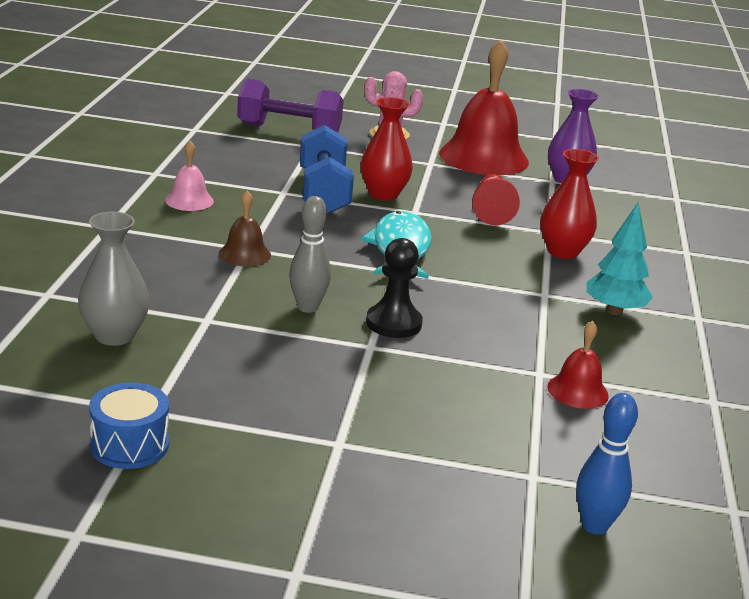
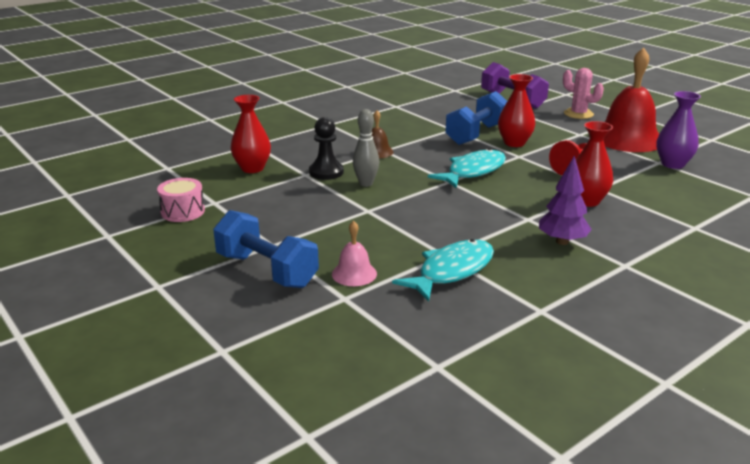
camera: 45 degrees right, 0 degrees up
(114, 335) = (252, 168): grey vase -> red vase
(130, 445) = (183, 212): blue drum -> pink drum
(189, 200) = (391, 122): pink bell -> pink bell (354, 274)
(393, 323) = (400, 204): black pawn -> black pawn (326, 172)
(393, 482) = (266, 270): none -> blue dumbbell
(577, 391) = (452, 271): red bell -> turquoise fish
(594, 525) = (334, 333): blue bowling pin -> none
(614, 311) = (562, 241): turquoise tree -> purple tree

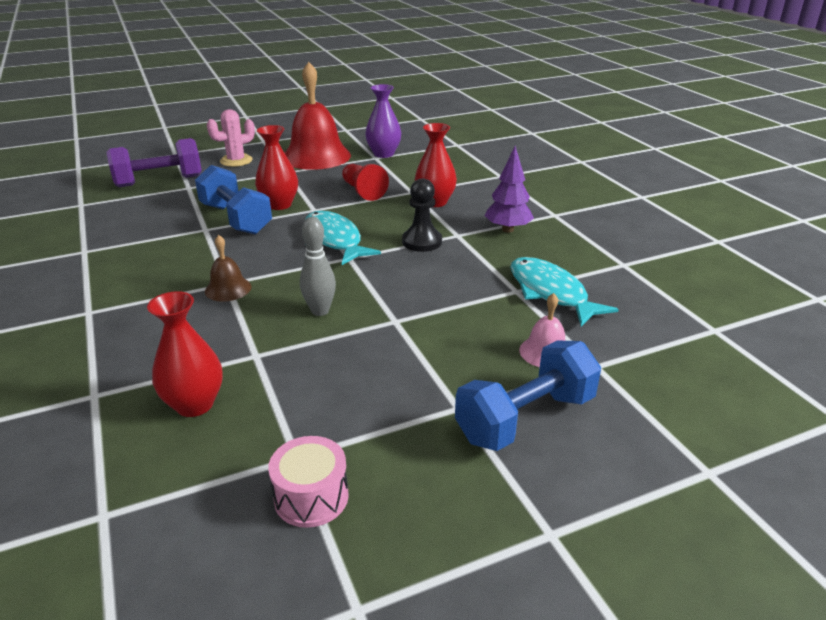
camera: 75 degrees left, 5 degrees up
(326, 172) = (262, 336): black pawn -> black pawn (422, 242)

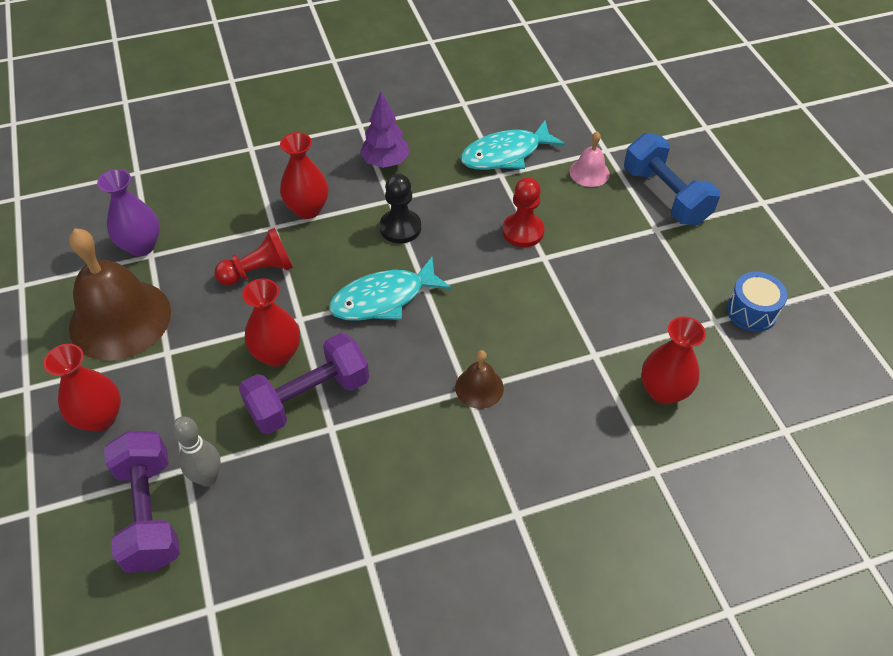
camera: 85 degrees left, 20 degrees up
(235, 219) = (309, 398): blue dumbbell -> purple dumbbell
(236, 161) = (100, 418): pink cactus -> red vase
(311, 497) = (751, 311): pink drum -> blue drum
(316, 156) = (120, 319): red bell -> brown bell
(320, 311) = (526, 309): grey bowling pin -> grey bowling pin (208, 478)
(431, 306) = (523, 231): none -> red pawn

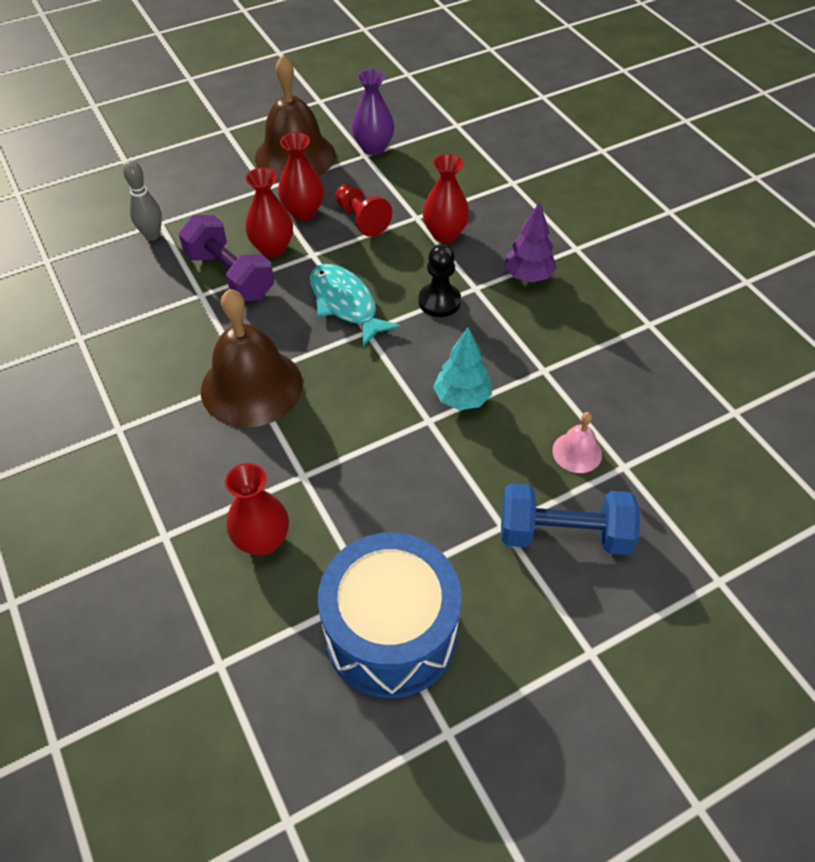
camera: 80 degrees right, 0 degrees up
(100, 418) = (202, 170): red vase -> red vase (303, 212)
(150, 512) = (123, 213): purple dumbbell -> none
(479, 387) = (251, 386): brown bell -> brown bell, size x2.17
(505, 154) = (578, 371): turquoise fish -> none
(523, 231) = (462, 398): red pawn -> turquoise tree
(665, 195) = (564, 534): blue dumbbell -> blue dumbbell turned 45 degrees clockwise
(751, 311) = (391, 633): blue drum -> blue drum, size x2.12

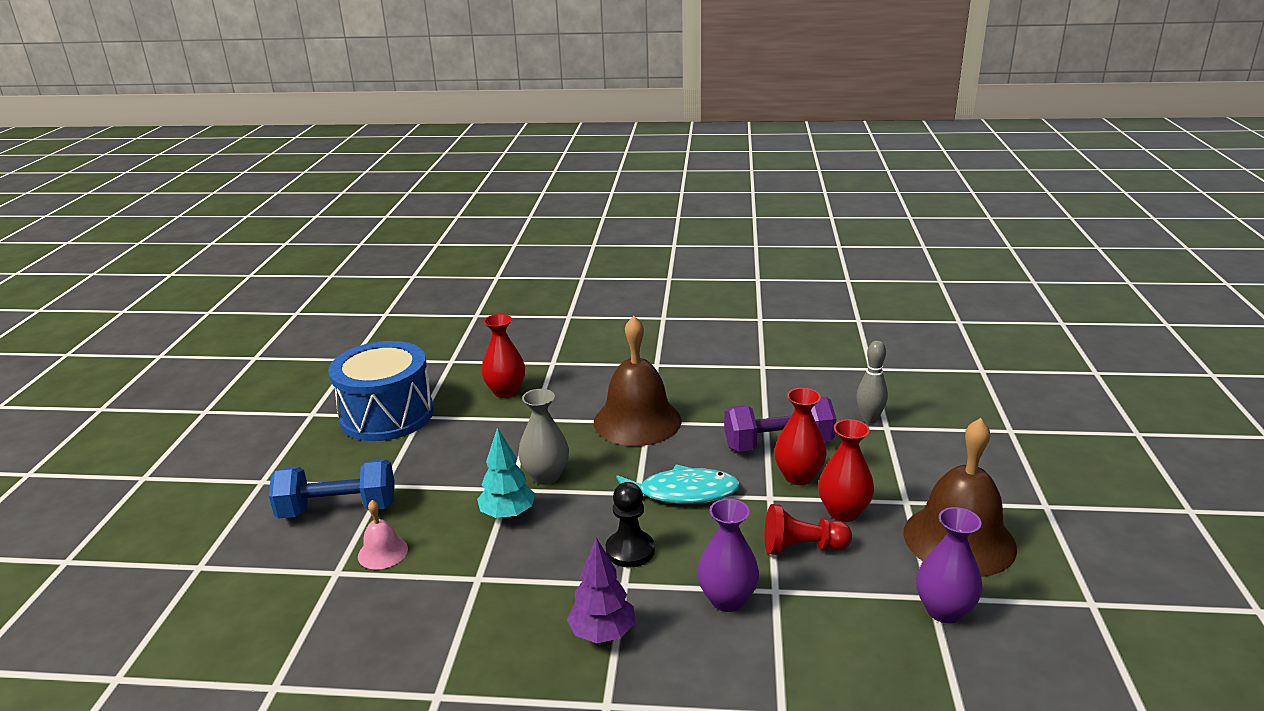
camera: 125 degrees right, 25 degrees down
(390, 405) = (546, 476): none -> grey vase
(445, 234) = (727, 599): red vase -> purple vase
(564, 534) = (338, 509): blue dumbbell -> blue dumbbell turned 45 degrees clockwise

